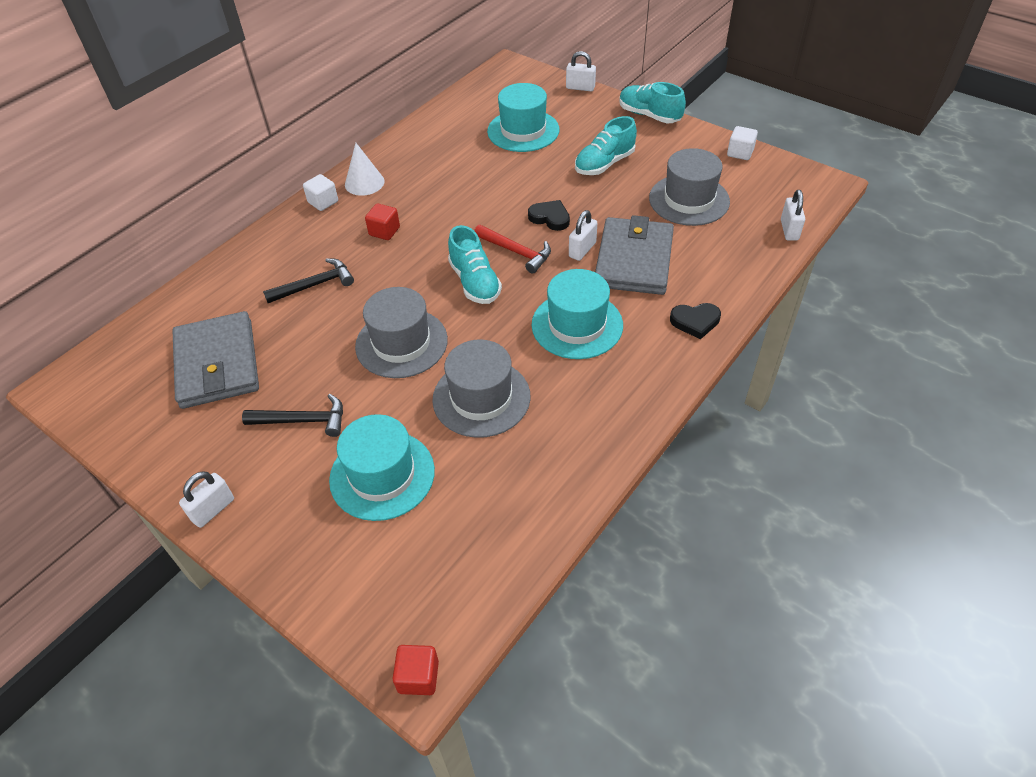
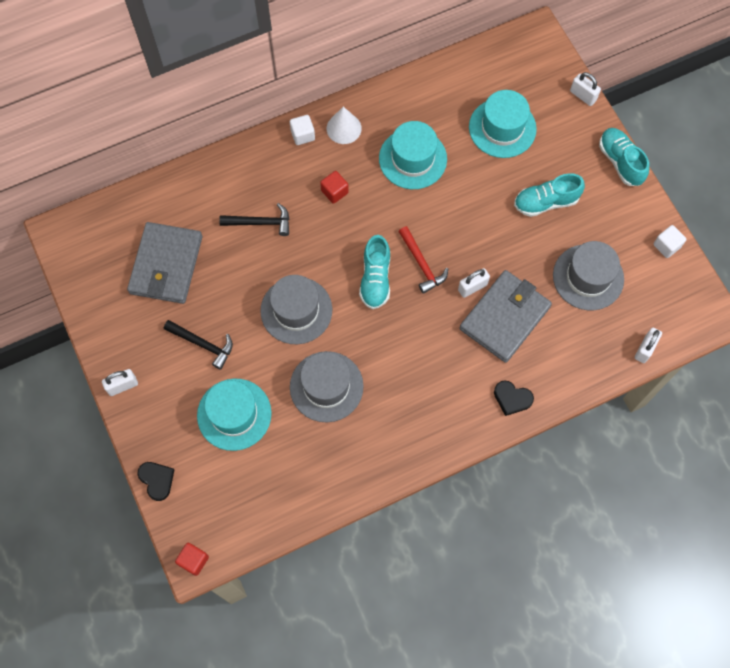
camera: 25 degrees right, 20 degrees up
(550, 218) = (467, 241): black heart -> black heart (157, 480)
(577, 325) = (426, 357): turquoise hat -> turquoise hat (412, 159)

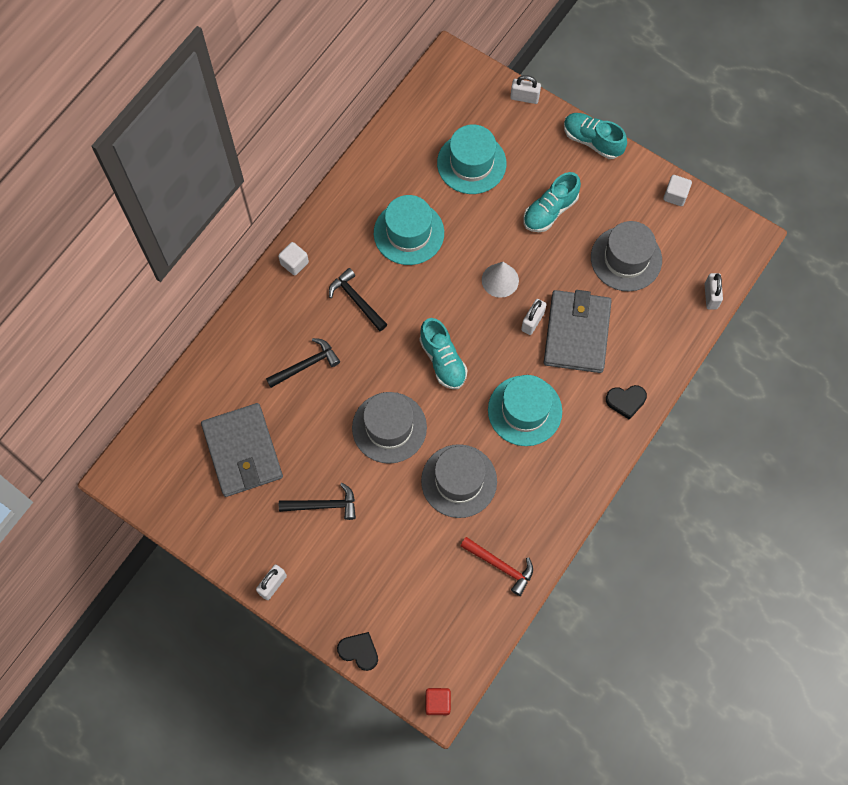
camera: 30 degrees left, 0 degrees up
(234, 414) = (392, 552): turquoise hat -> turquoise hat (525, 410)
(334, 192) = (356, 300): red cube -> black hammer
(344, 128) = (328, 237): white cone -> white cone (500, 280)
(421, 264) = (475, 324): red hammer -> red hammer (500, 565)

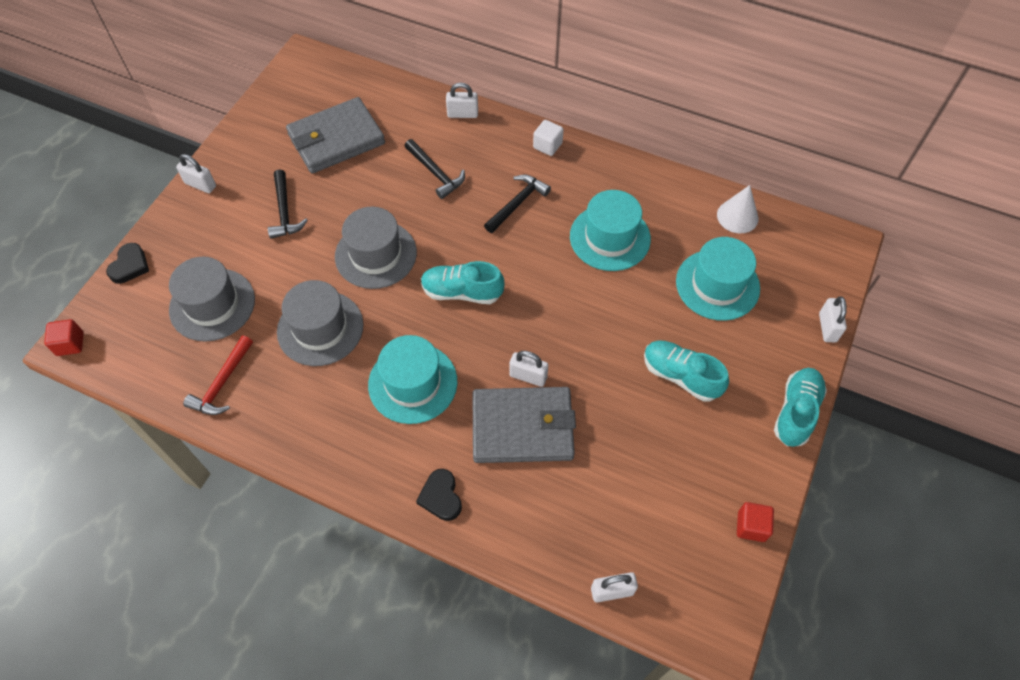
camera: 80 degrees right, 10 degrees down
(237, 331) = (462, 114): none -> white padlock
(443, 360) = (462, 292): turquoise shoe -> turquoise shoe turned 45 degrees clockwise
(500, 280) = (574, 335): white cone -> white cone (737, 216)
(626, 259) = (639, 473): grey hat -> grey hat (212, 304)
(675, 195) = (751, 526): white cube -> red cube

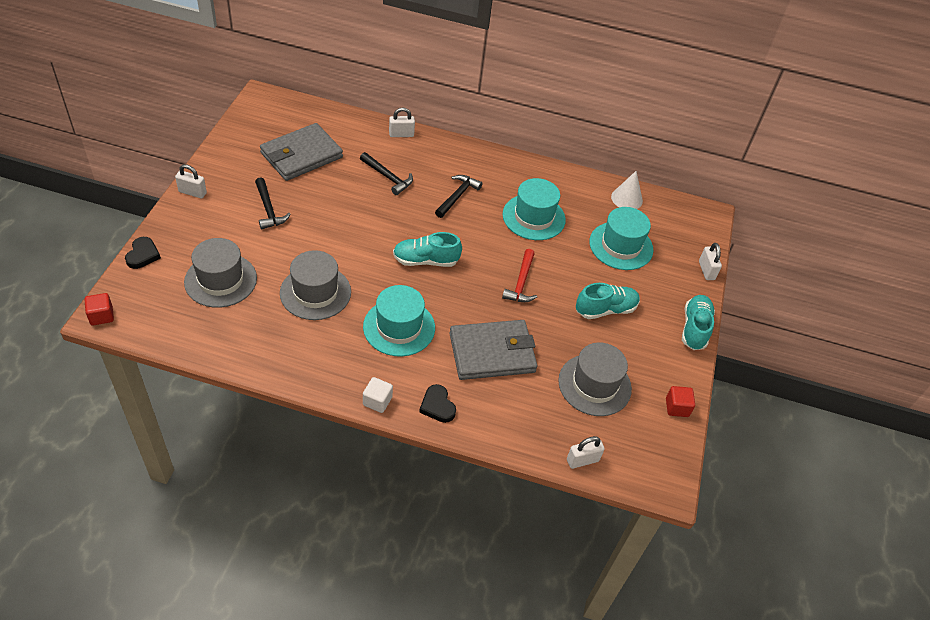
camera: 15 degrees left, 10 degrees down
(222, 383) = (241, 337): red hammer -> red hammer (521, 282)
(376, 254) = (350, 237): grey hat -> grey hat (594, 385)
(528, 376) = (489, 317): white padlock -> none
(547, 145) = (473, 155): white cube -> white cube (377, 401)
(680, 376) = (605, 309): turquoise shoe -> turquoise shoe turned 135 degrees clockwise

